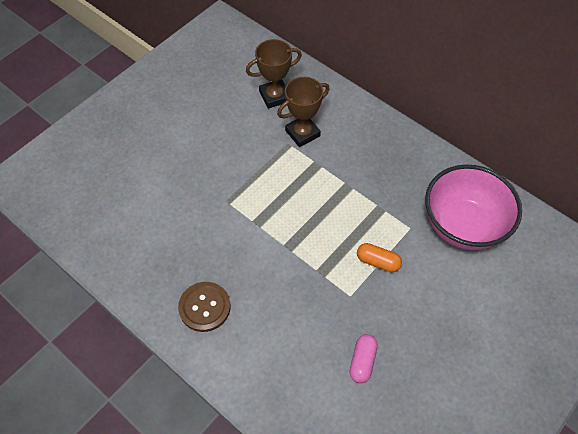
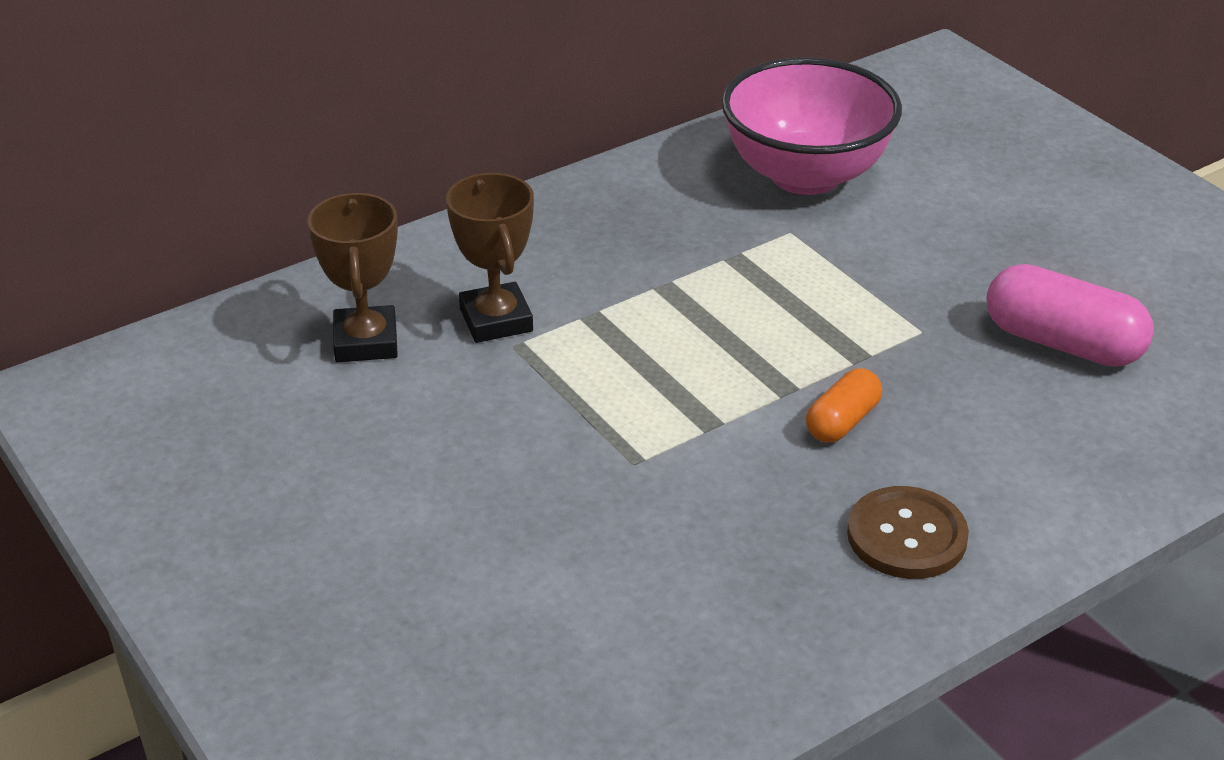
camera: 75 degrees left, 20 degrees down
(362, 361) = (1062, 343): pink capsule -> pink capsule, size x1.72
(378, 262) = (854, 284): orange capsule -> orange capsule (842, 421)

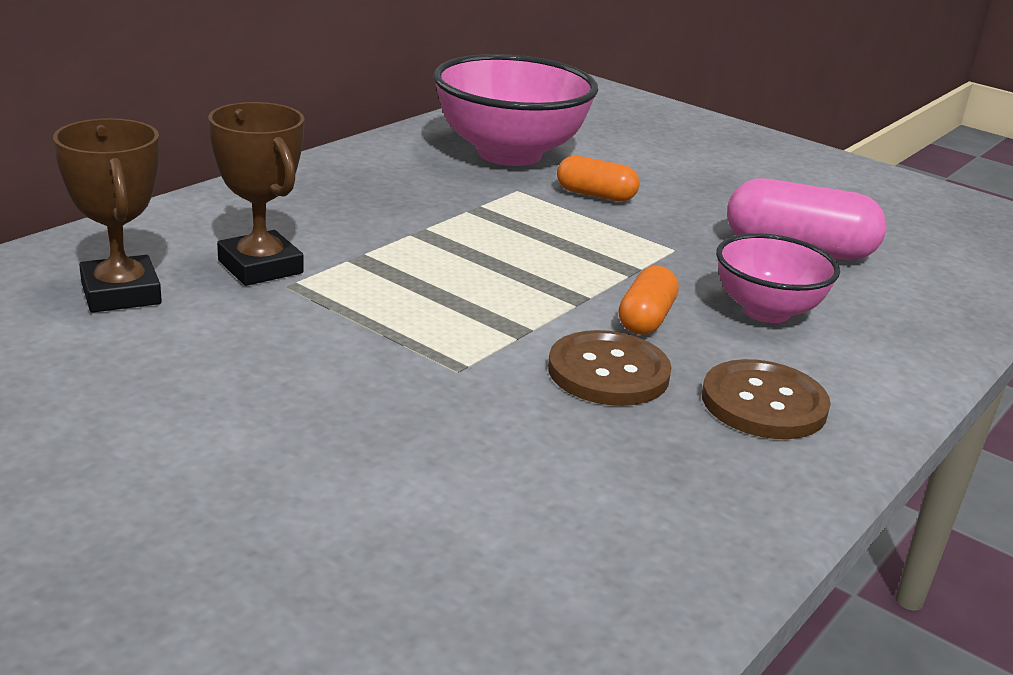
camera: 20 degrees left, 10 degrees down
(773, 482) = (608, 372): none -> brown button
(873, 245) = (595, 195): none -> orange capsule
(975, 424) = (766, 311): none -> pink bowl

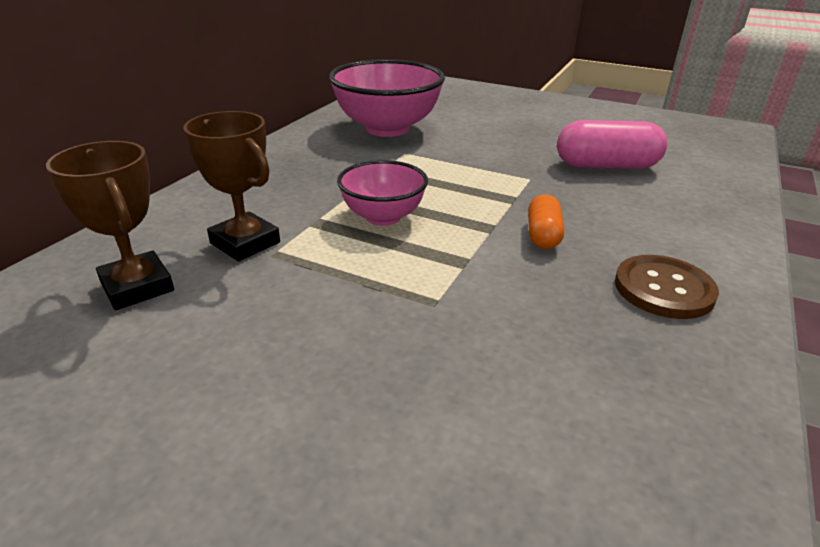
camera: 10 degrees left, 5 degrees up
(595, 195) = (458, 148): orange capsule -> none
(608, 372) = (543, 284): brown button -> none
(766, 311) = (616, 214): pink bowl -> pink bowl (383, 217)

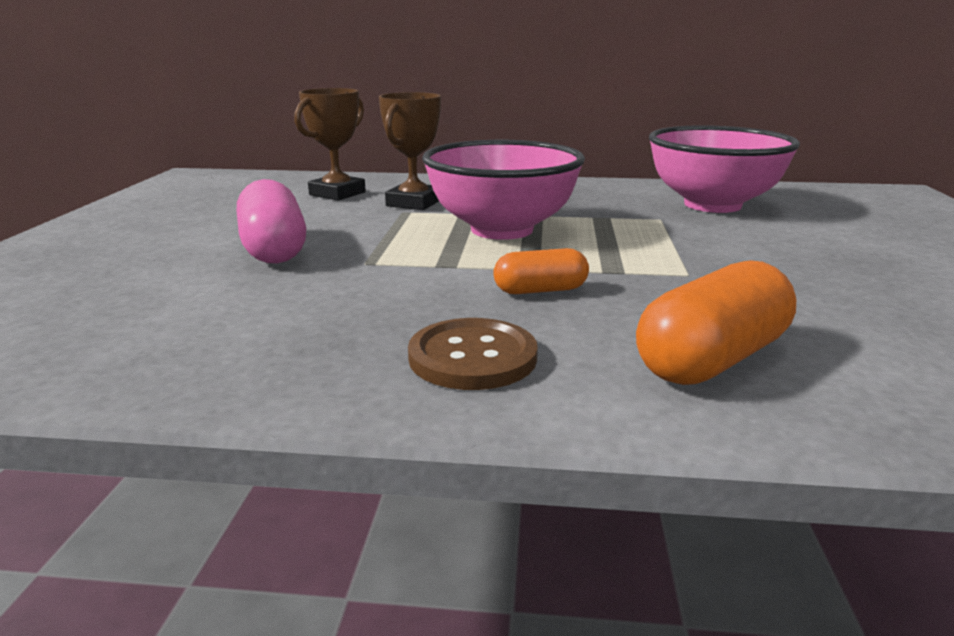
camera: 70 degrees right, 10 degrees down
(383, 217) = (502, 230): pink bowl -> pink bowl, size x1.71
(606, 166) = (819, 313): pink capsule -> pink capsule (273, 248)
(667, 212) = (712, 359): none -> orange capsule

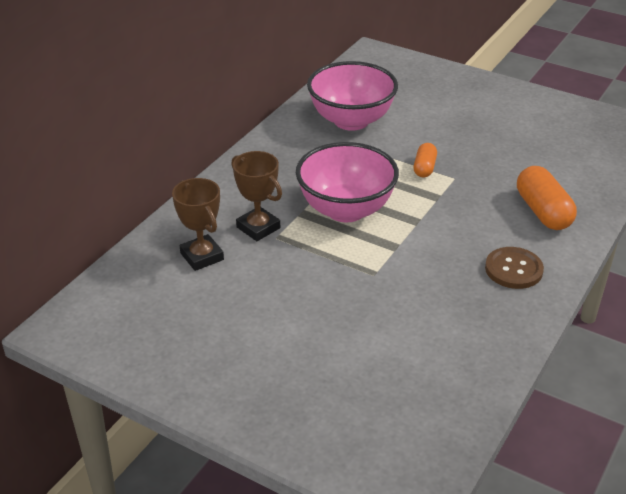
camera: 65 degrees left, 15 degrees up
(273, 248) = (323, 306): pink capsule -> none
(540, 290) = (450, 228): orange capsule -> orange capsule (424, 168)

